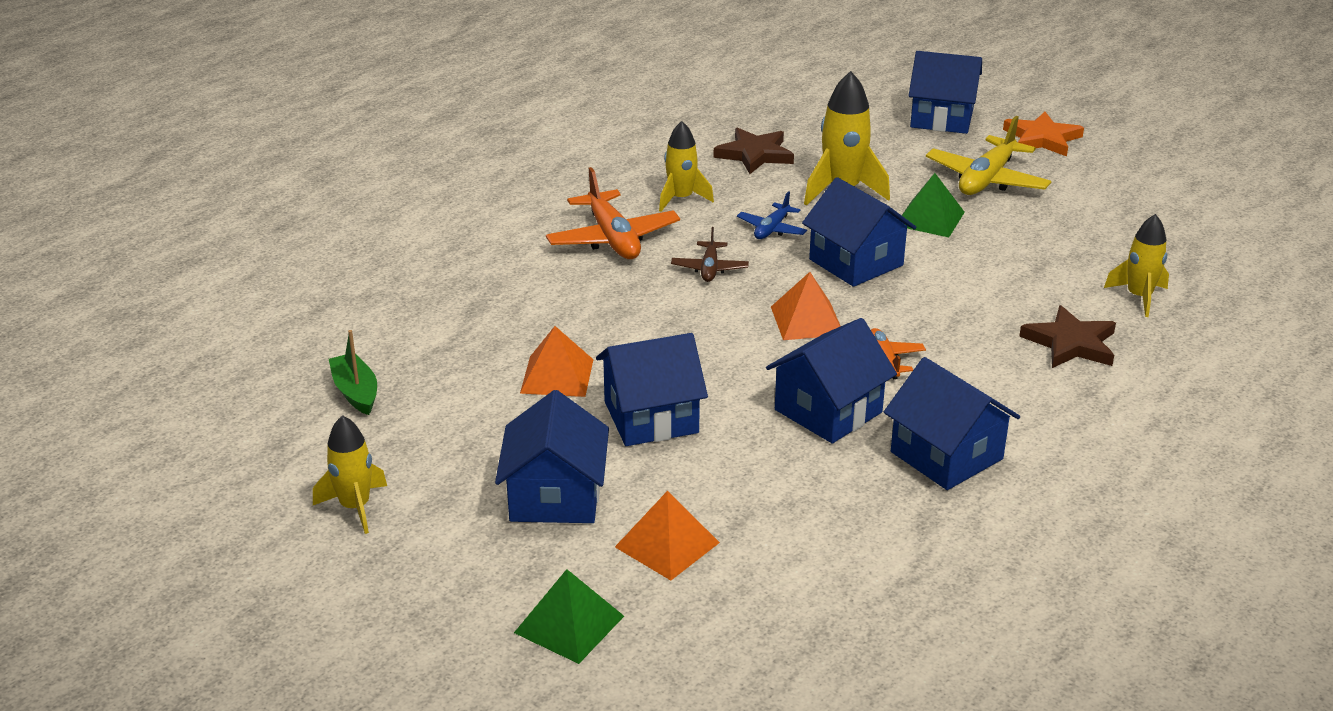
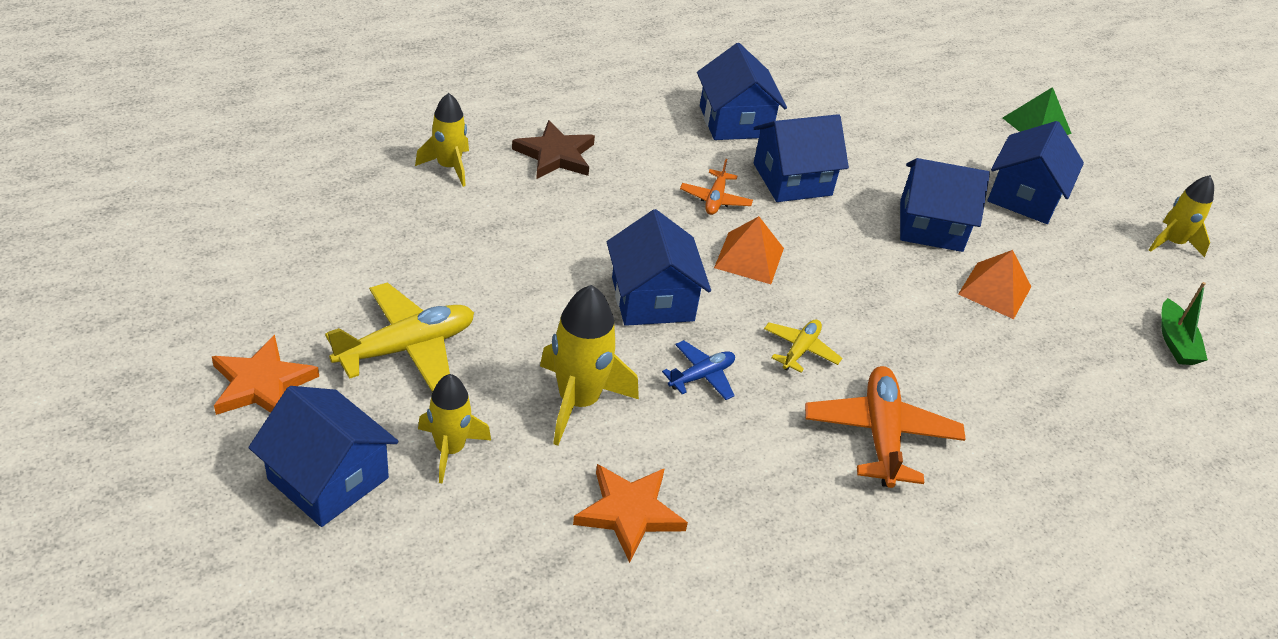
camera: 160 degrees left, 10 degrees up
(667, 544) = (959, 142): orange pyramid -> none
(681, 199) = (771, 467): yellow rocket -> yellow rocket (450, 449)
(709, 269) = (800, 350): brown plane -> yellow plane
(755, 154) = (629, 512): brown star -> orange star
(929, 218) = (527, 321): green pyramid -> none

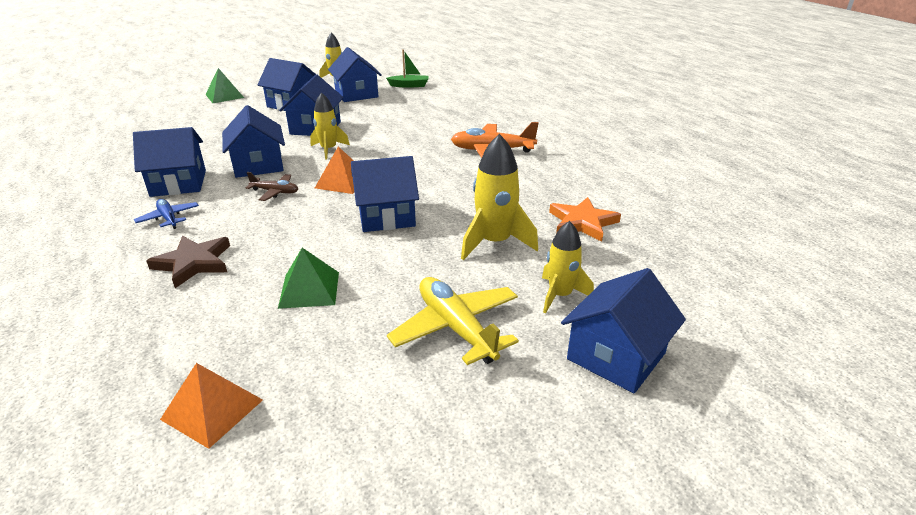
camera: 85 degrees left, 10 degrees down
(262, 383) = (522, 419): orange star -> none
(449, 167) = (191, 326): yellow rocket -> yellow rocket (329, 150)
(496, 238) = (309, 289): none -> green pyramid
(701, 376) = (459, 199): blue plane -> blue plane (169, 218)
(715, 199) = (275, 192): orange plane -> brown plane
(800, 350) = (430, 168): yellow plane -> none
(995, 290) = (373, 117): orange pyramid -> orange pyramid (212, 409)
(1098, 269) = (356, 94): none -> blue house

